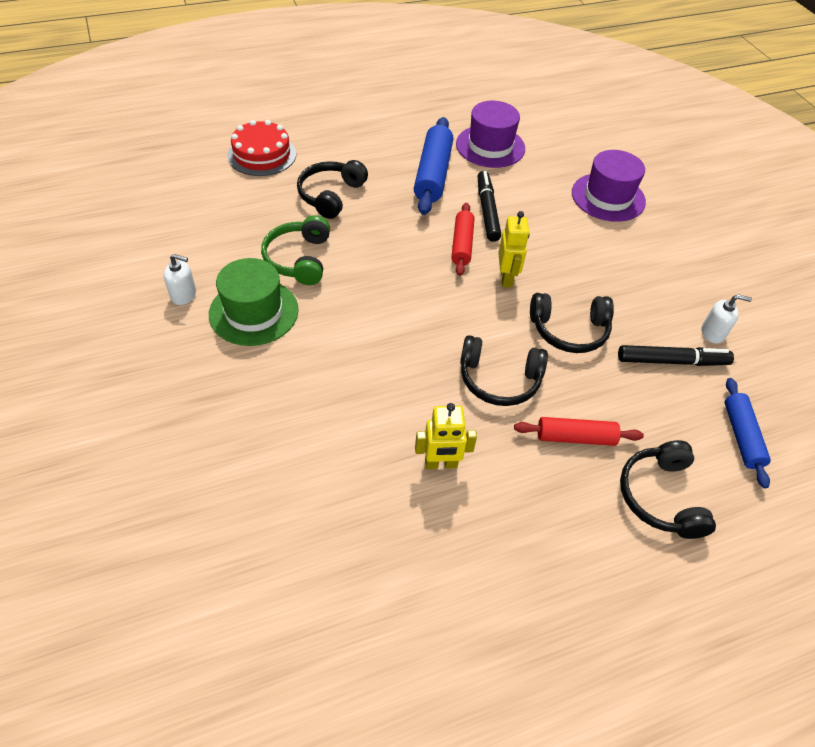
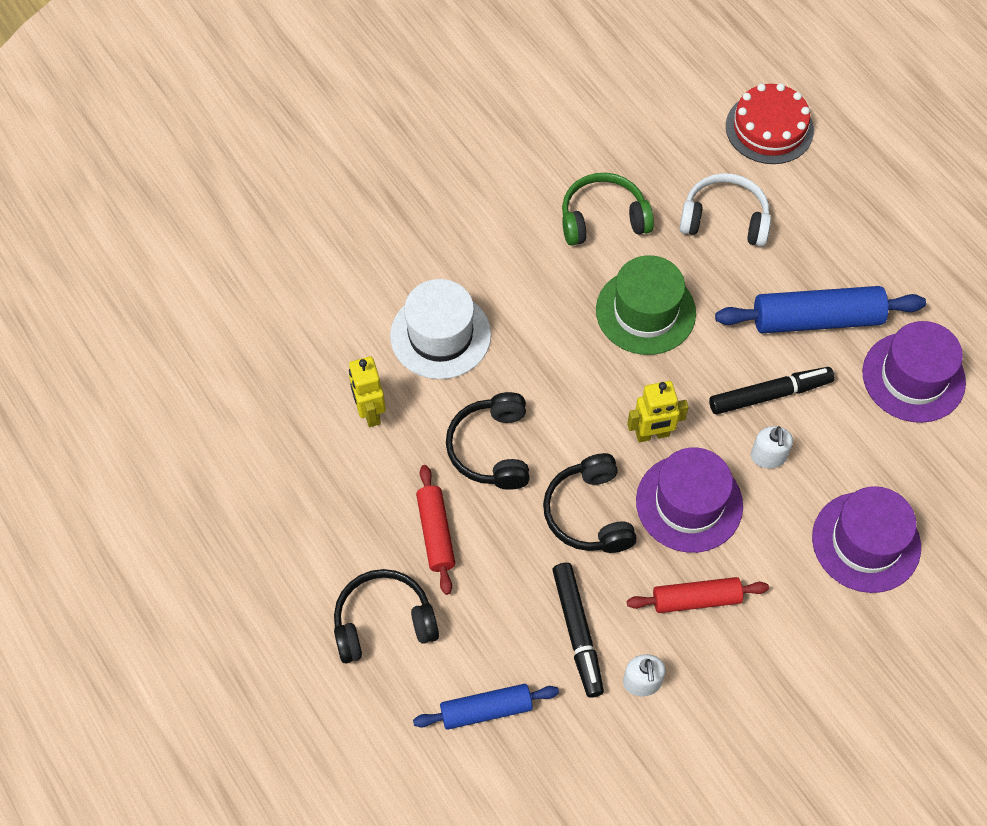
camera: 80 degrees right, 10 degrees up
(184, 295) = (512, 135): white soap dispenser -> white soap dispenser (768, 456)
(254, 312) = (510, 202): green hat -> green hat (645, 311)
(331, 195) = (724, 219): black headphones -> white headphones
(374, 391) = (440, 335): none -> white hat
(462, 244) = (693, 377): red rolling pin -> red rolling pin (696, 599)
(568, 272) = (689, 503): none -> purple hat

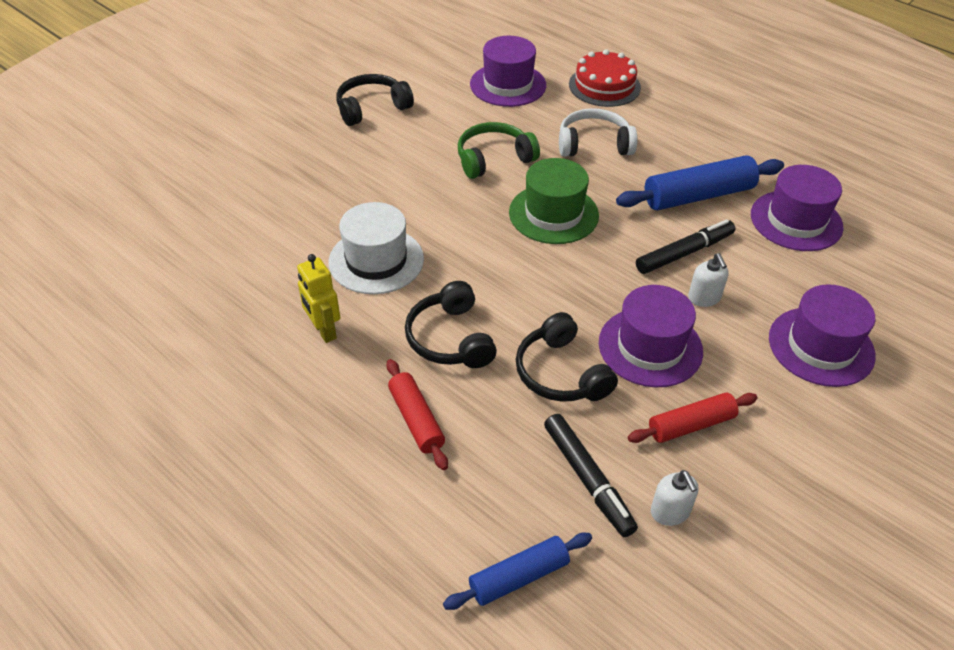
camera: 15 degrees left, 15 degrees down
(383, 622) = (383, 513): black headphones -> black headphones (372, 108)
(652, 434) = (595, 300): yellow robot -> none
(653, 104) = (508, 85): none -> purple hat

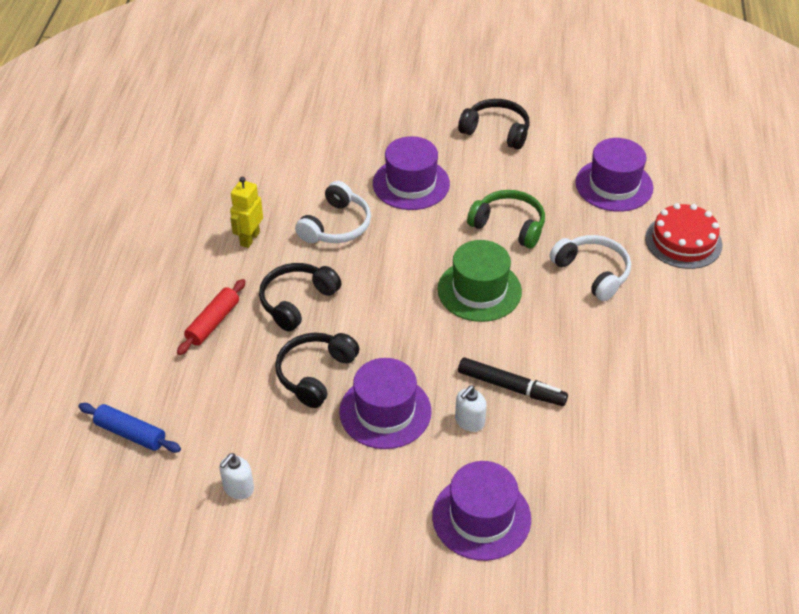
camera: 55 degrees right, 0 degrees up
(376, 260) = (336, 226): white hat -> white headphones
(587, 479) = (232, 432): black marker -> none
(691, 425) = (326, 468): red rolling pin -> none
(698, 196) = (595, 366): blue rolling pin -> none
(796, 220) = (630, 444): purple hat -> purple hat (411, 184)

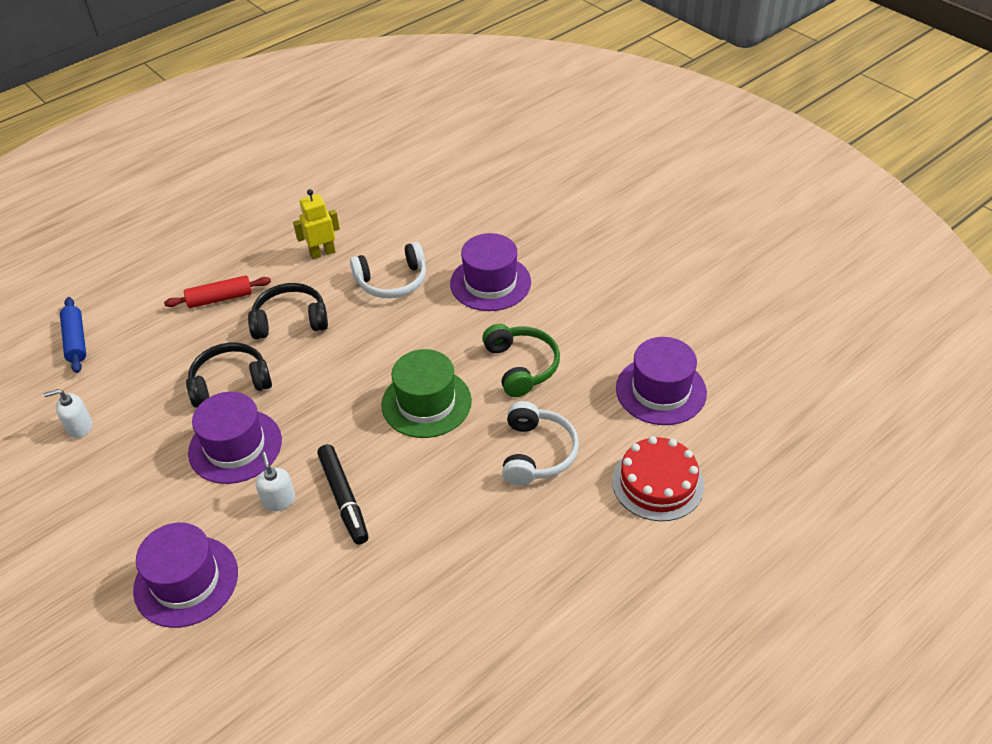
camera: 45 degrees right, 0 degrees up
(469, 421) = (279, 500): white soap dispenser -> white soap dispenser turned 75 degrees clockwise
(496, 131) = (618, 281): black headphones -> none

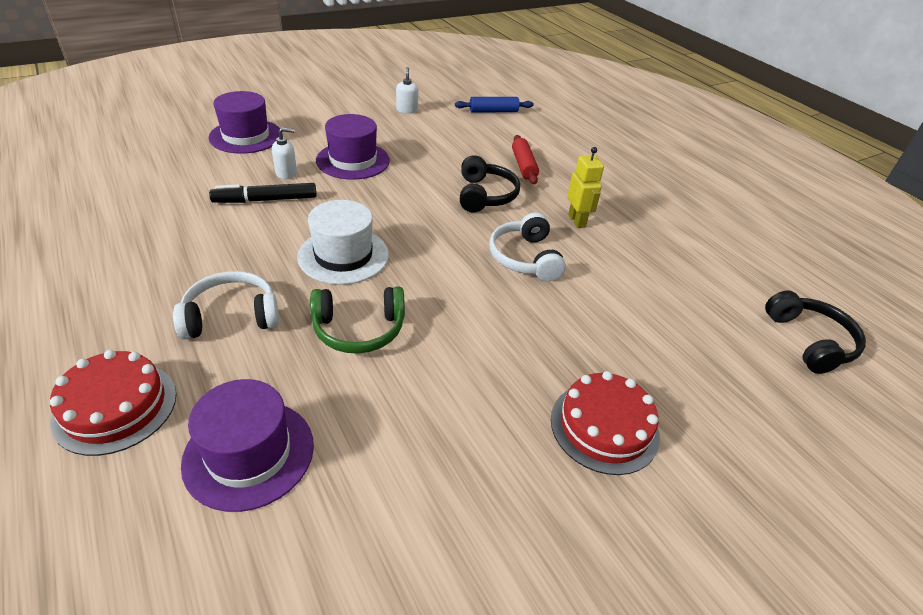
camera: 95 degrees right, 5 degrees down
(230, 383) = (421, 163): black headphones -> black headphones (809, 341)
(426, 403) = (343, 255): green hat -> white hat
(490, 283) = (505, 330): purple hat -> none
(537, 453) = (231, 316): white headphones -> white headphones turned 150 degrees clockwise
(565, 229) = (604, 427): none -> red cake

